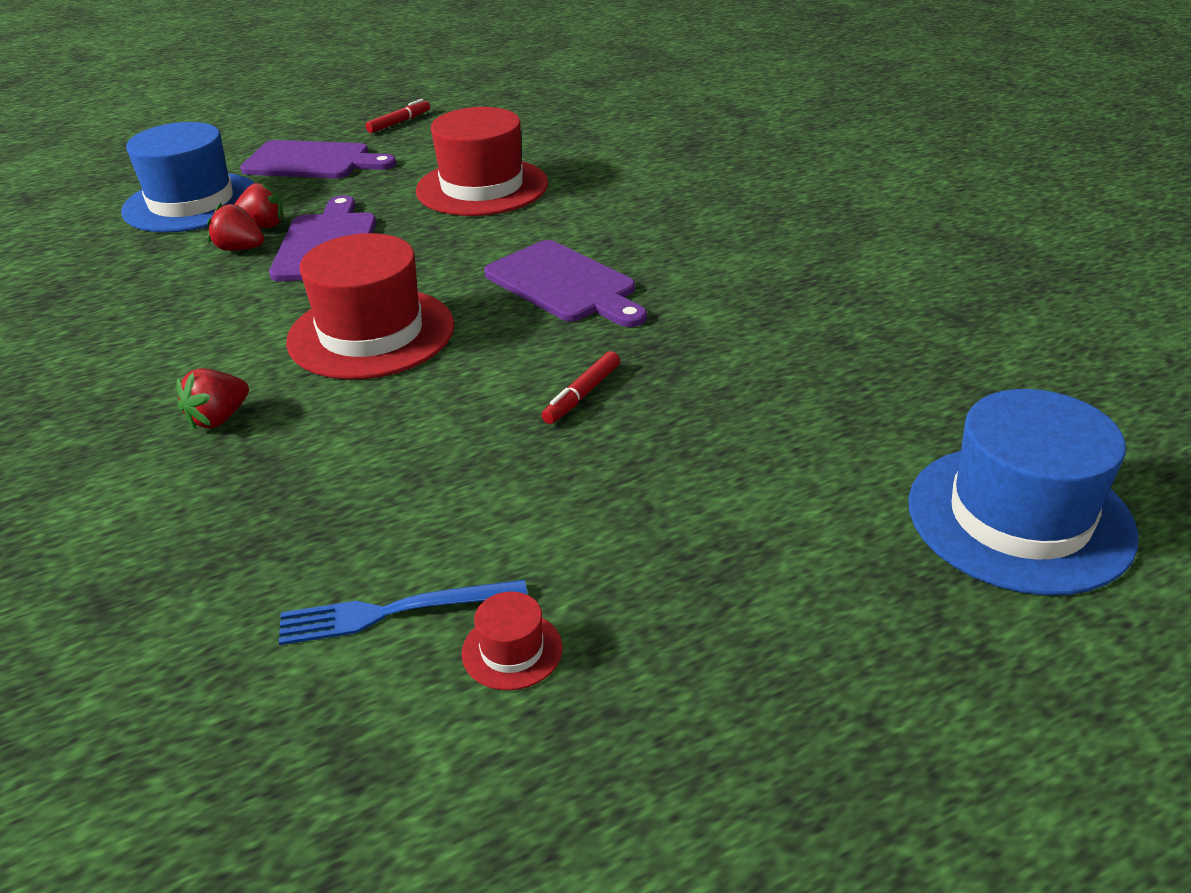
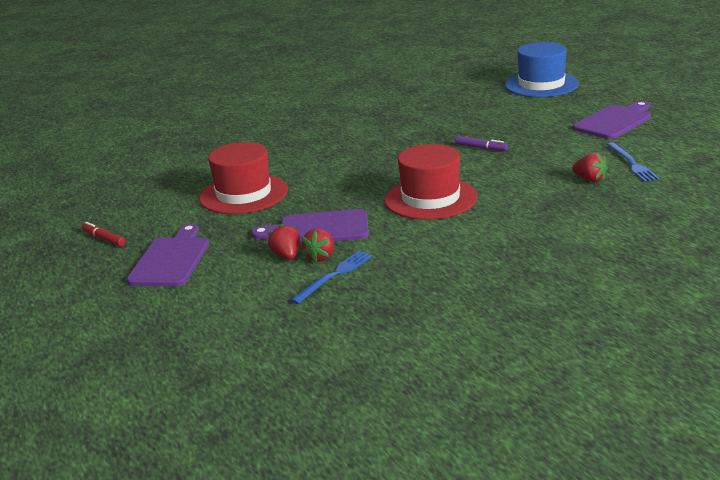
camera: 90 degrees left, 10 degrees down
(178, 260) = (334, 275): none -> blue fork
(191, 203) = (235, 293): blue hat -> none
(219, 418) = (518, 221): red strawberry -> red strawberry (590, 179)
(512, 650) = (640, 144): red hat -> none
(564, 284) = (378, 160): purple cutting board -> purple cutting board (614, 121)
(582, 395) = (481, 148): red marker -> purple marker

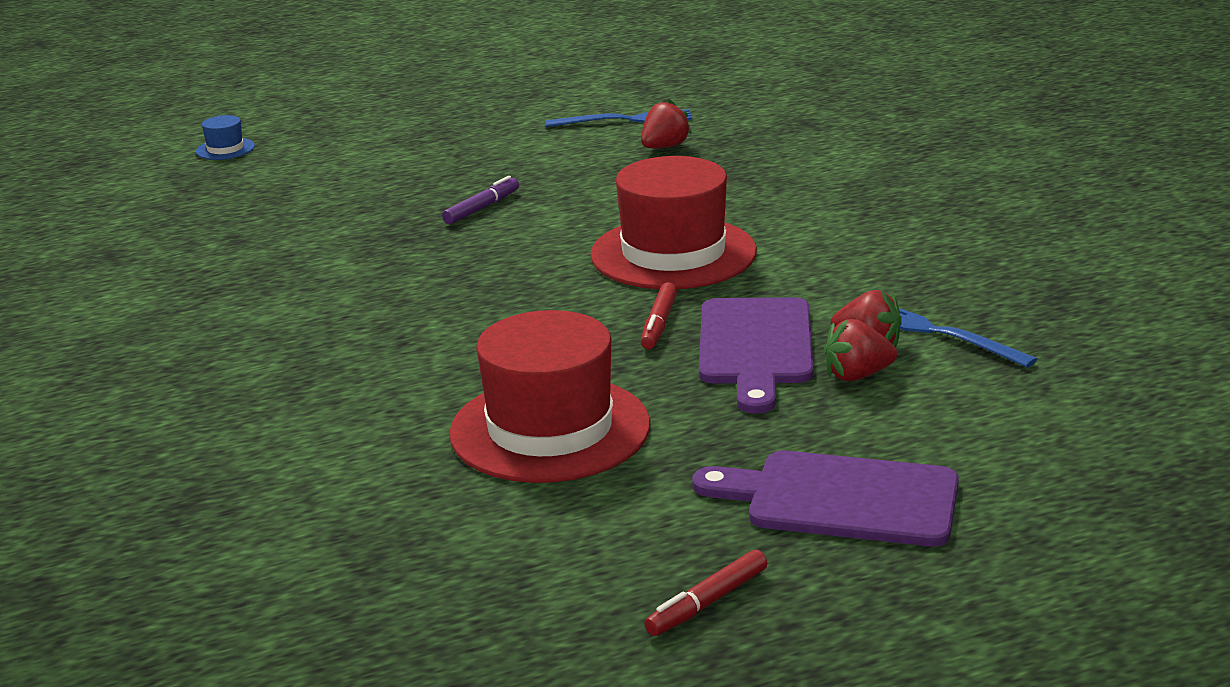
camera: 85 degrees left, 0 degrees up
(345, 204) = (659, 324): none -> red marker
(541, 84) = (225, 149): blue hat -> blue hat, size x0.41
(614, 121) = (453, 116): purple cutting board -> none

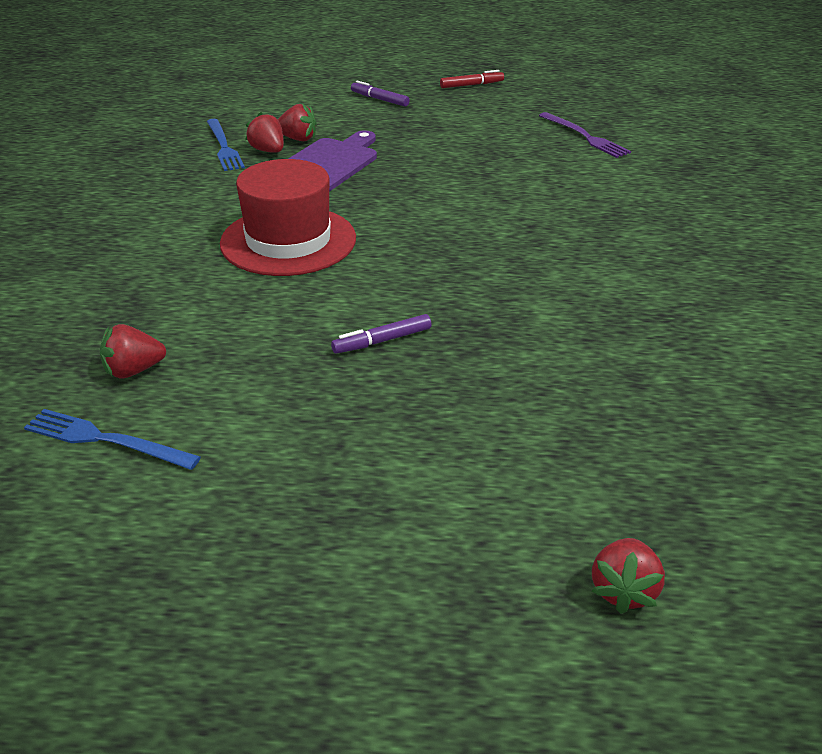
camera: 155 degrees left, 10 degrees up
(225, 149) = (624, 590): blue hat -> red strawberry
(391, 520) = (585, 136): none -> purple fork
(550, 429) = (479, 154): red hat -> none
(659, 324) = (361, 193): red marker -> none
(841, 499) = (379, 99): purple cutting board -> purple marker

